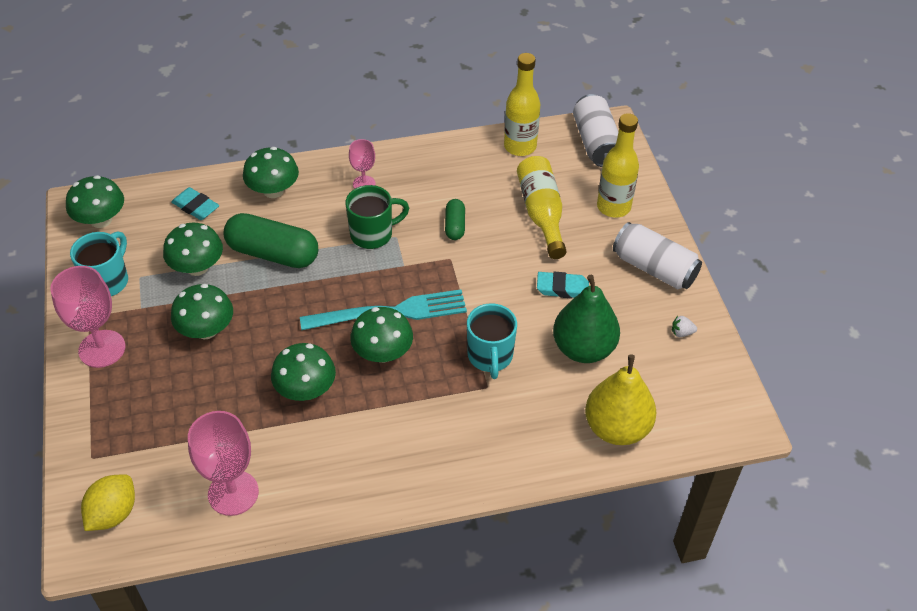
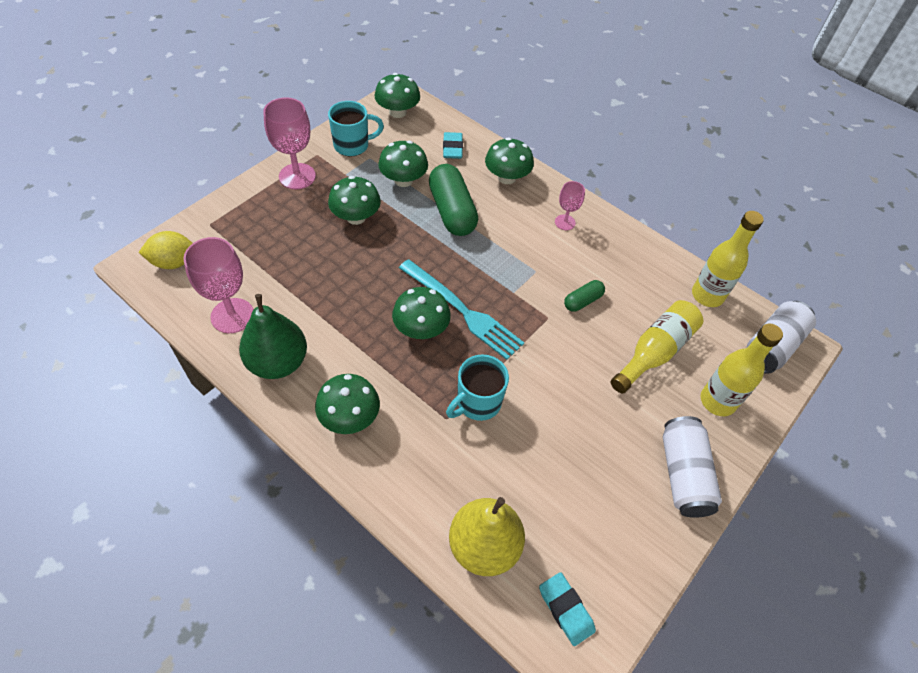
camera: 50 degrees right, 5 degrees up
(306, 389) = (350, 303): green mushroom -> green mushroom (349, 417)
(373, 234) = (524, 256): green mug -> none
(562, 288) = (593, 414): turquoise eraser -> turquoise eraser (566, 609)
(583, 348) = (545, 468): green pear -> green pear (278, 362)
(681, 333) = (634, 541): white strawberry -> none

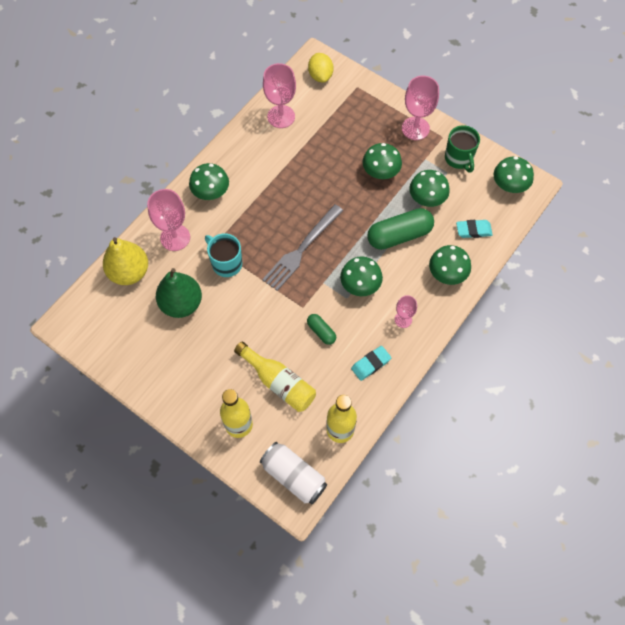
camera: 90 degrees right, 10 degrees up
(278, 362) = (247, 148): green pear -> green pear (181, 304)
(352, 145) = (459, 159): turquoise mug -> green mug
(421, 329) = (282, 225): green mushroom -> green mushroom (360, 285)
(426, 473) = (175, 237): none -> pink goblet
(462, 310) = (302, 249): turquoise fork -> grey fork
(566, 609) = (92, 317): turquoise eraser -> turquoise eraser (371, 364)
(683, 474) = (179, 393): white can -> none

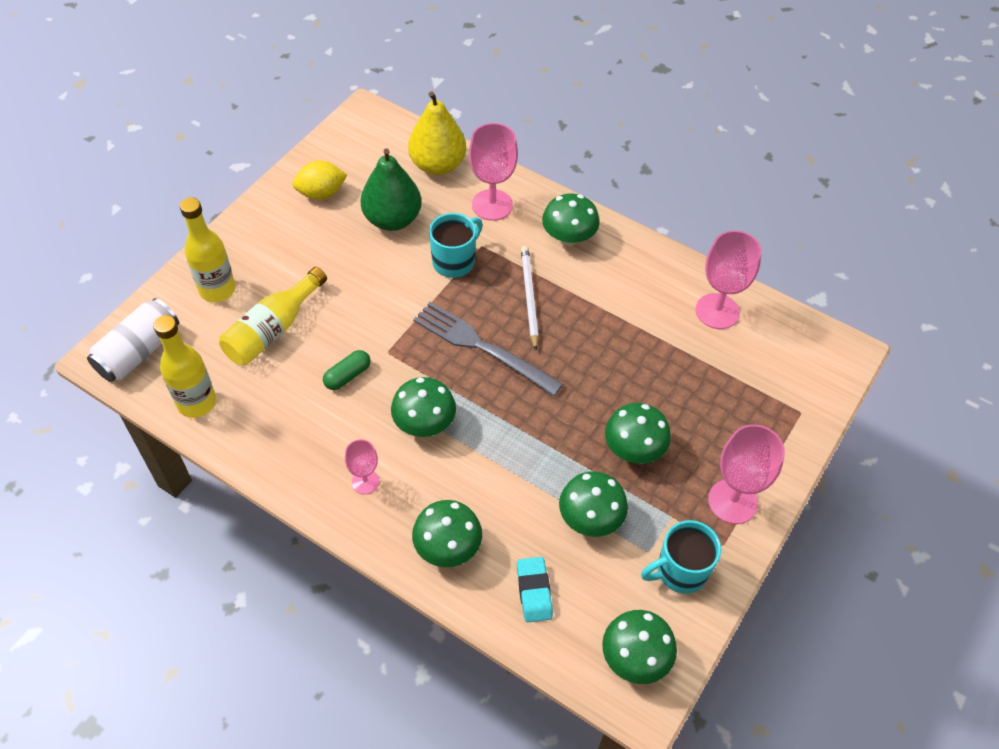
camera: 85 degrees right, 10 degrees down
(262, 219) = (529, 297): none -> white pencil
(320, 76) = (810, 360): yellow lemon -> yellow lemon (321, 193)
(371, 364) = (293, 439): turquoise eraser -> none
(399, 235) = (515, 476): green capsule -> none
(459, 159) = (680, 571): green mug -> turquoise mug

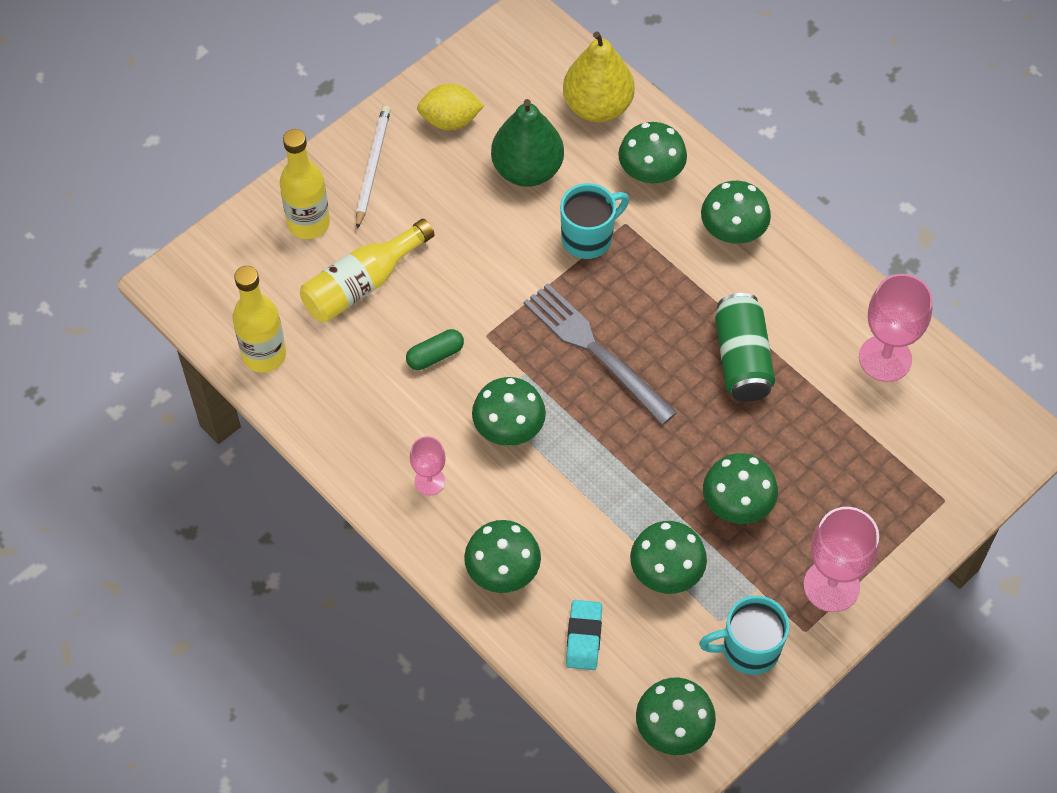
camera: 15 degrees right, 5 degrees up
(139, 352) = (210, 283): white can -> none
(492, 205) = (651, 172): pink goblet -> green mushroom
(529, 297) = (665, 299): white pencil -> white pencil (372, 167)
(604, 332) = (742, 359): none -> green can

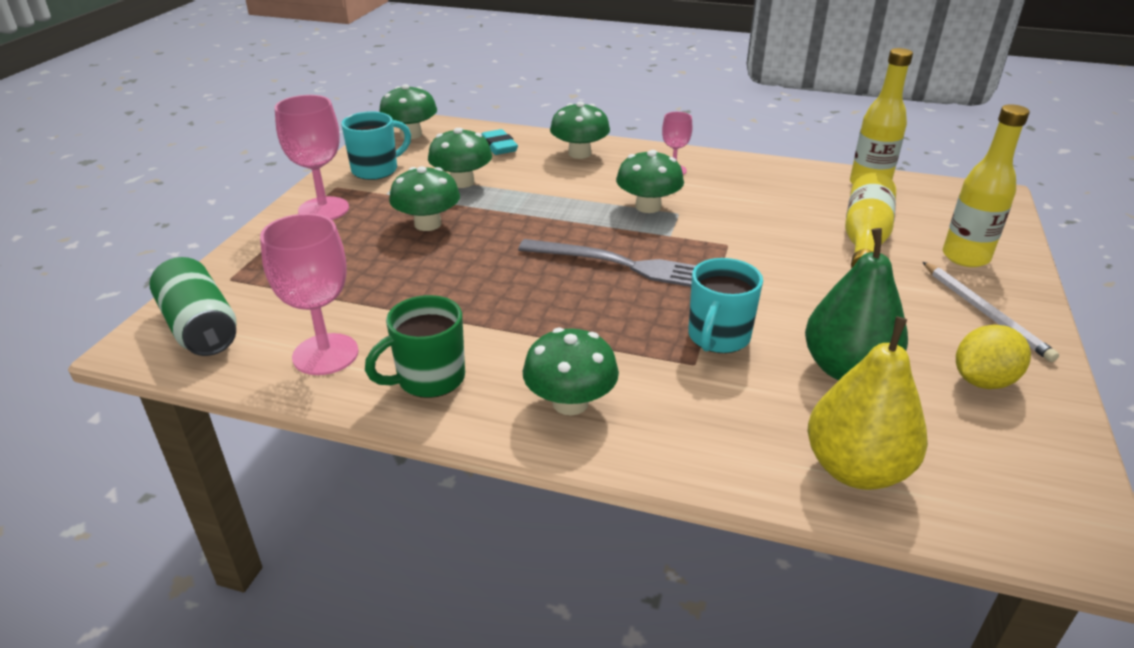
camera: 150 degrees right, 25 degrees down
(435, 355) = (751, 222): green capsule -> none
(651, 172) = (717, 423): green mushroom -> none
(742, 359) = (482, 304): green can -> green can (200, 327)
(818, 297) = (429, 379): none -> green mug

